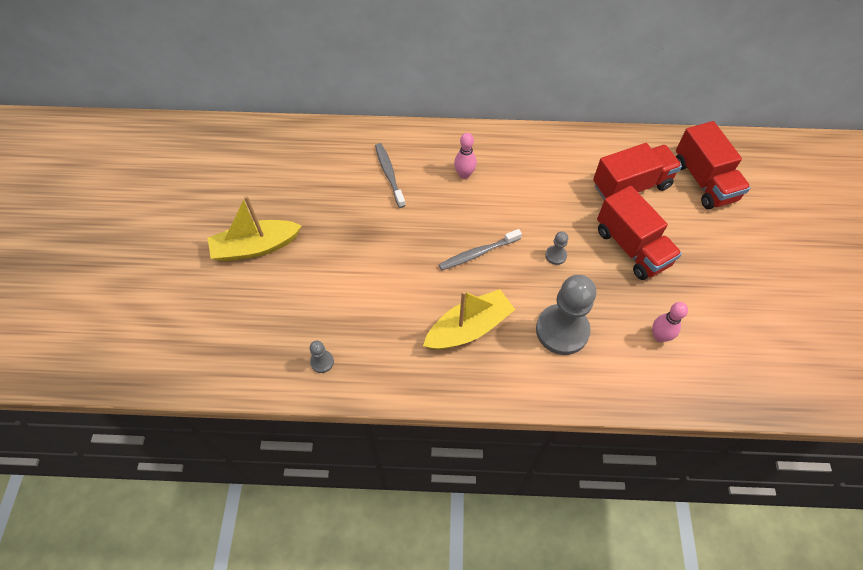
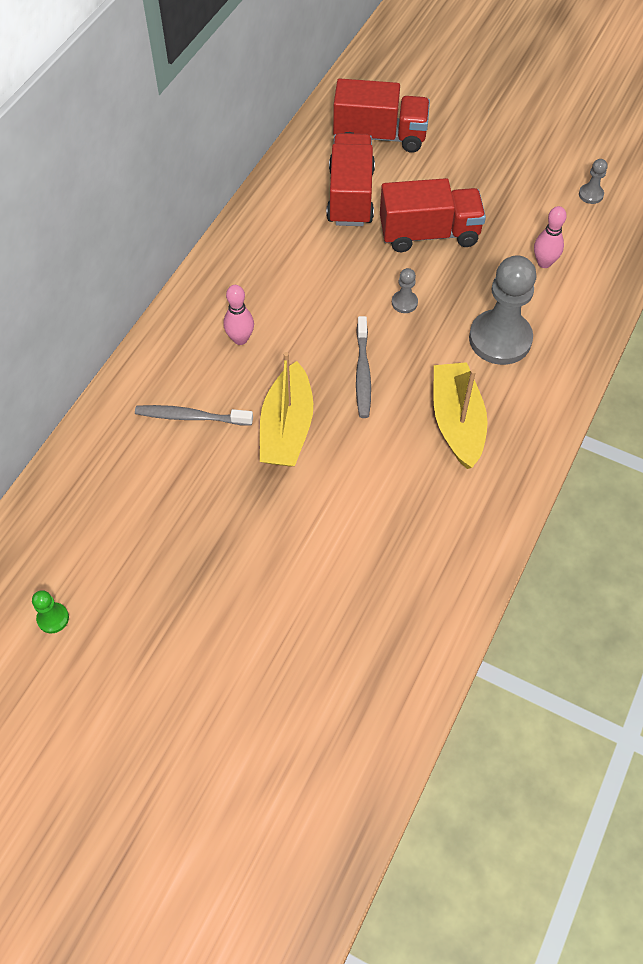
camera: 65 degrees left, 0 degrees up
(221, 169) = (53, 618): none -> green pawn
(256, 247) = (219, 613): yellow boat -> yellow boat (287, 428)
(322, 362) = (432, 589): grey pawn -> grey pawn (591, 195)

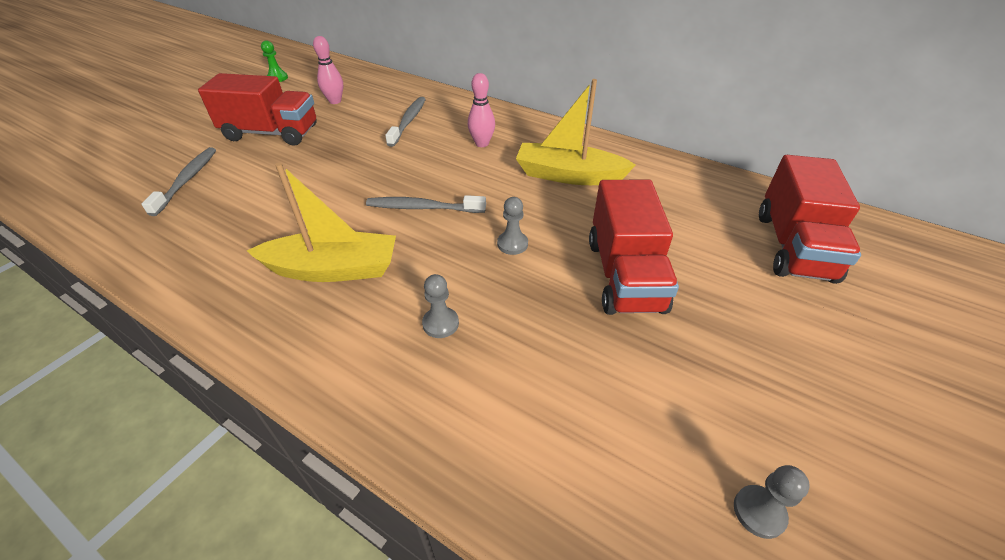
camera: 95 degrees right, 15 degrees down
(287, 428) = (377, 163): yellow boat -> yellow boat (568, 175)
(340, 608) = (187, 180): none -> grey toothbrush
(350, 196) = (676, 216): red truck -> red truck (271, 133)
(500, 339) = (440, 323): grey pawn -> grey pawn, size x0.43
(544, 262) = (578, 399): pink bowling pin -> pink bowling pin (335, 101)

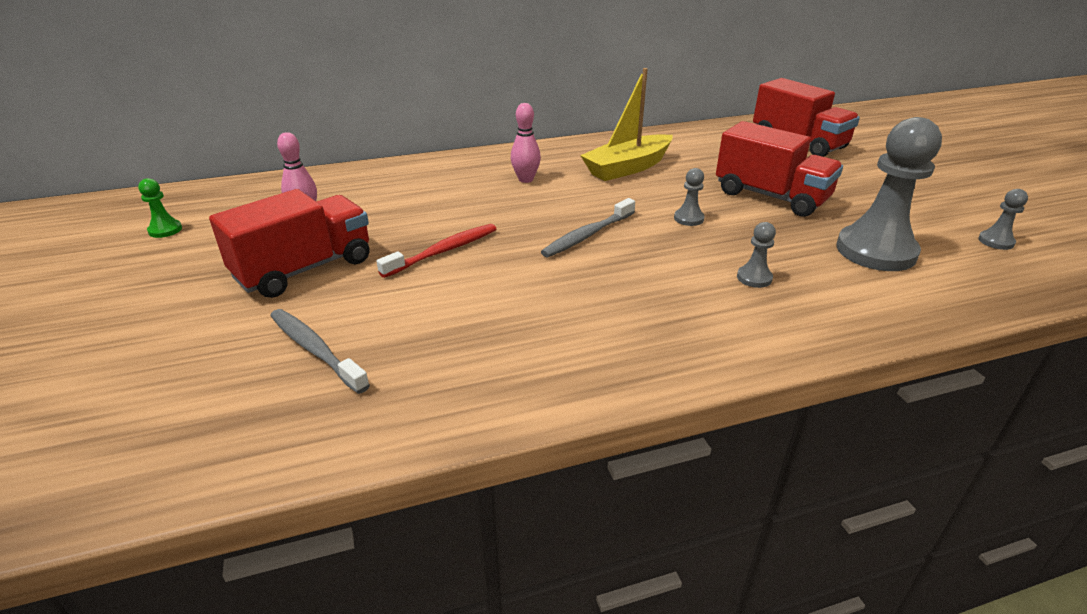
camera: 50 degrees left, 10 degrees down
(333, 269) = (625, 303): yellow boat -> none
(337, 164) = (443, 251): none -> red toothbrush
(408, 121) = (425, 194): grey toothbrush -> none
(591, 394) = (875, 251): none -> grey pawn

